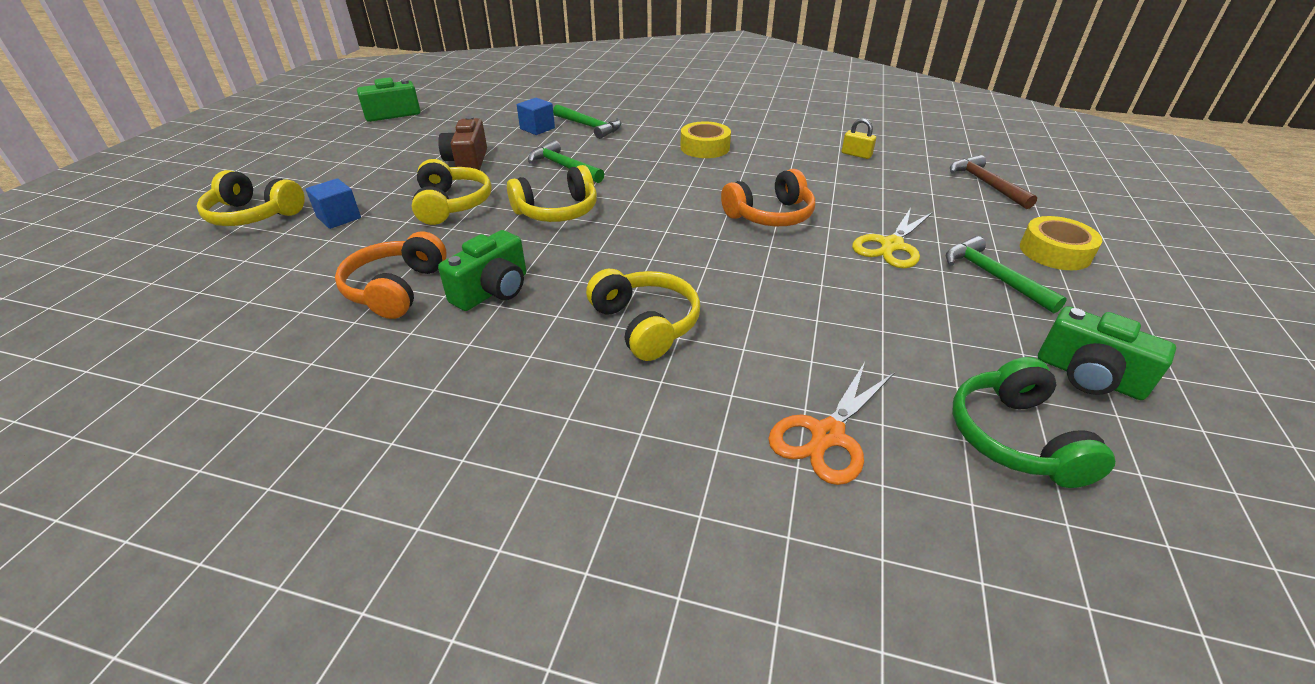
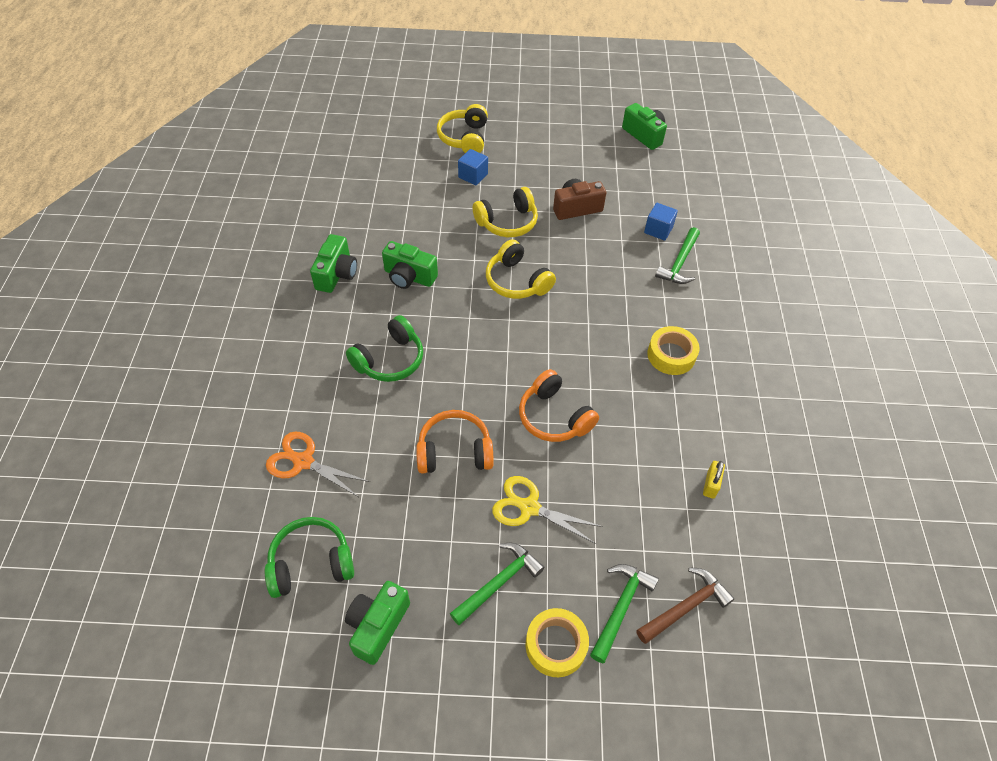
camera: 75 degrees right, 15 degrees up
(396, 289) = (401, 233): orange headphones -> orange headphones (454, 451)
(434, 365) = (337, 274): none -> green camera
(563, 167) = (591, 266): green hammer -> green hammer (620, 607)
(646, 324) = (390, 360): yellow headphones -> green headphones

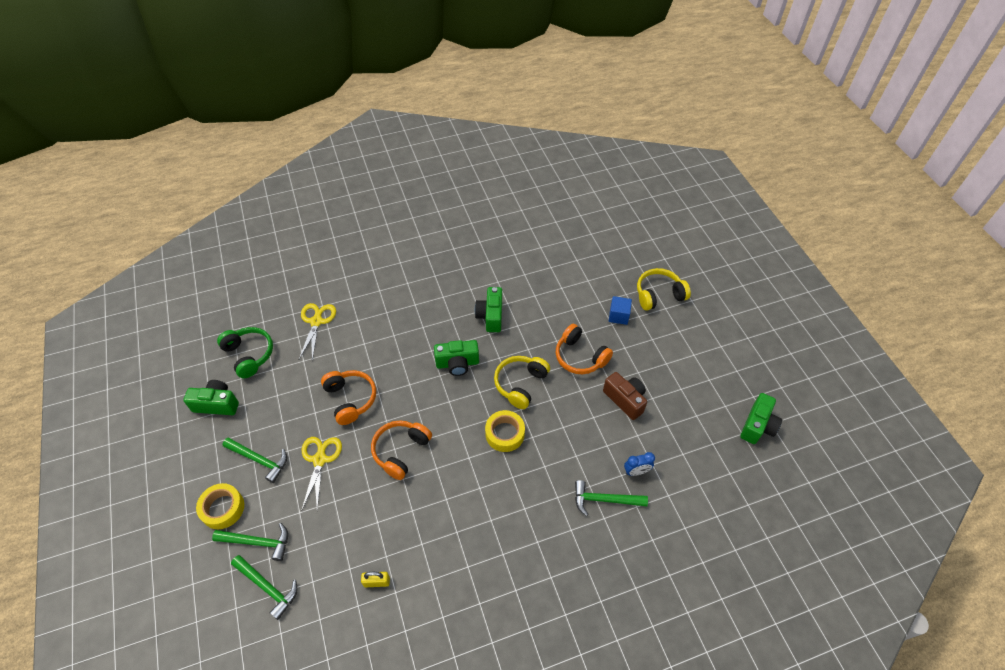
camera: 70 degrees right, 0 degrees up
(303, 462) = (316, 322): orange scissors -> yellow scissors
(337, 274) = (472, 275): green camera -> green camera (457, 363)
(390, 360) = (411, 334): green headphones -> none
(507, 222) = (580, 357): yellow headphones -> orange headphones
(658, 230) = (636, 471): blue cube -> blue clock
(671, 355) = (495, 519): yellow tape -> yellow tape (505, 434)
(685, 606) = (268, 587): brown hammer -> green hammer

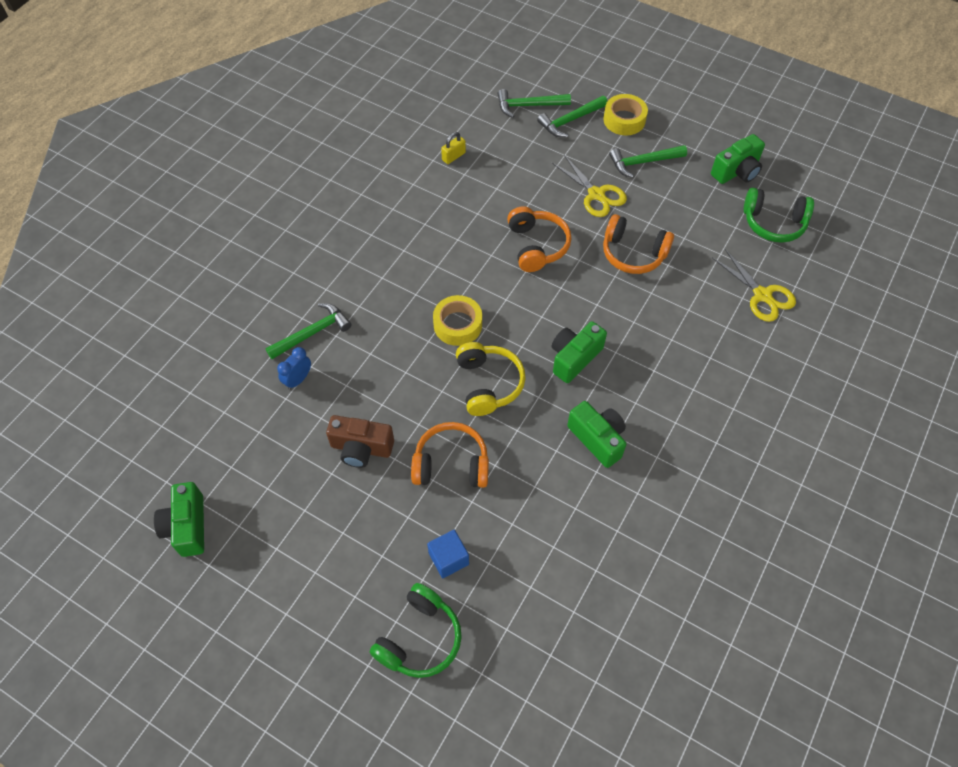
camera: 140 degrees right, 5 degrees up
(658, 295) = (420, 638): yellow headphones -> green headphones

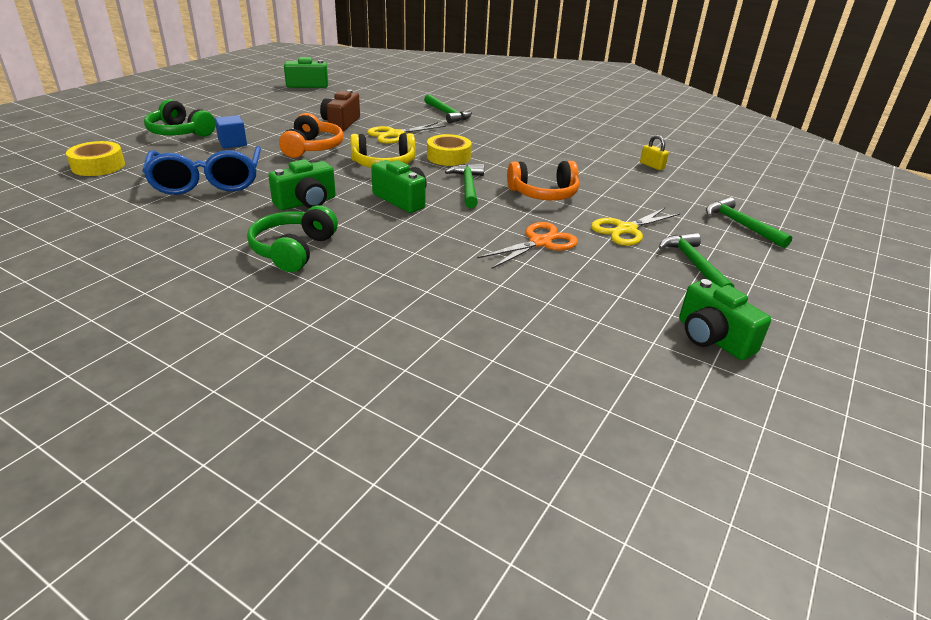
camera: 90 degrees right, 25 degrees down
(298, 379) = (406, 109): blue clock -> none
(528, 106) = (749, 204): green hammer -> green hammer (468, 186)
(569, 547) = (207, 182): none -> blue glasses
(624, 120) = (765, 259): yellow tape -> yellow tape (98, 166)
(633, 253) = (539, 242): orange headphones -> orange scissors
(762, 295) = (476, 326): yellow scissors -> yellow scissors (395, 134)
(773, 223) = (615, 358): green headphones -> green headphones (293, 250)

